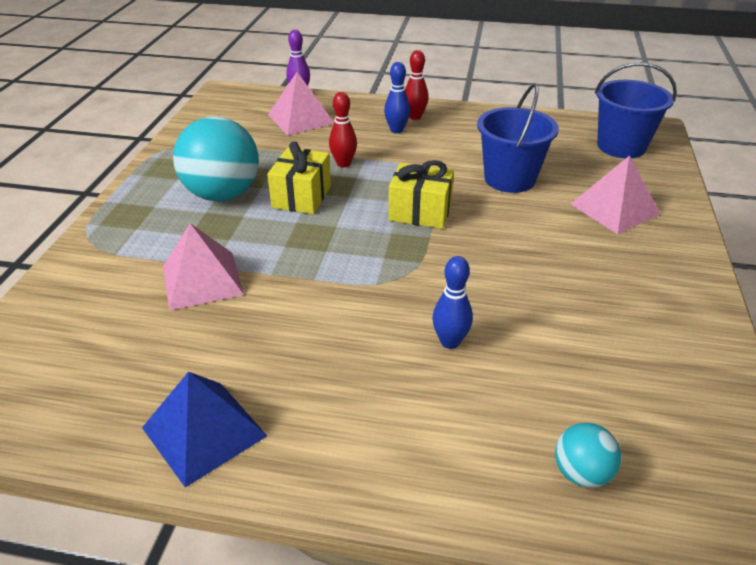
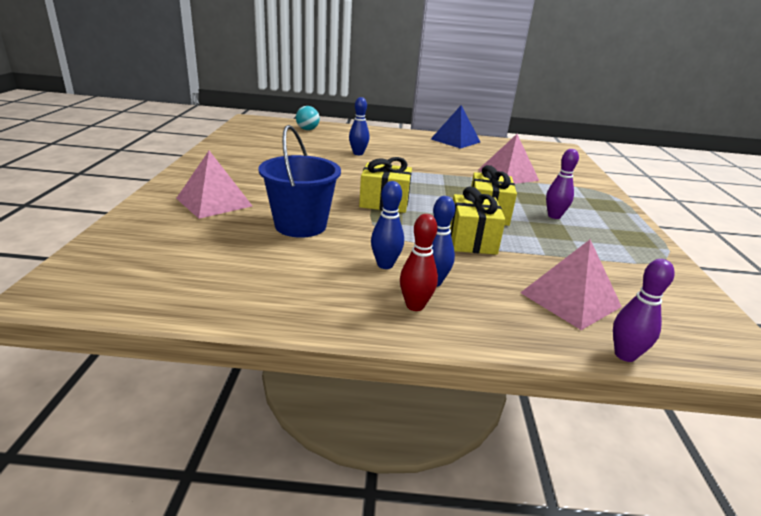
camera: 170 degrees right, 10 degrees down
(222, 194) = (554, 216): turquoise ball -> purple bowling pin
(343, 164) = (471, 240): red bowling pin -> yellow gift
(431, 142) = (385, 265): none -> blue bowling pin
(621, 146) = (141, 260): blue bucket -> none

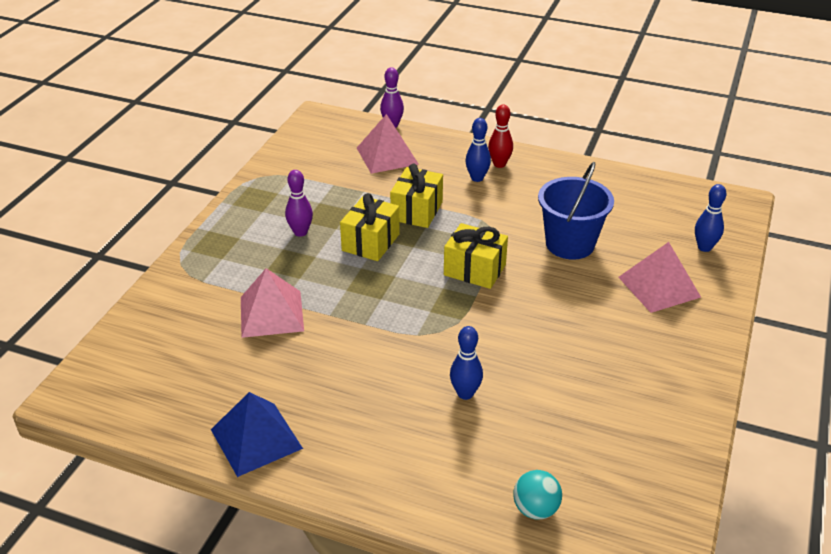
camera: 160 degrees left, 10 degrees up
(385, 265) = (506, 195): blue bowling pin -> blue bowling pin (704, 247)

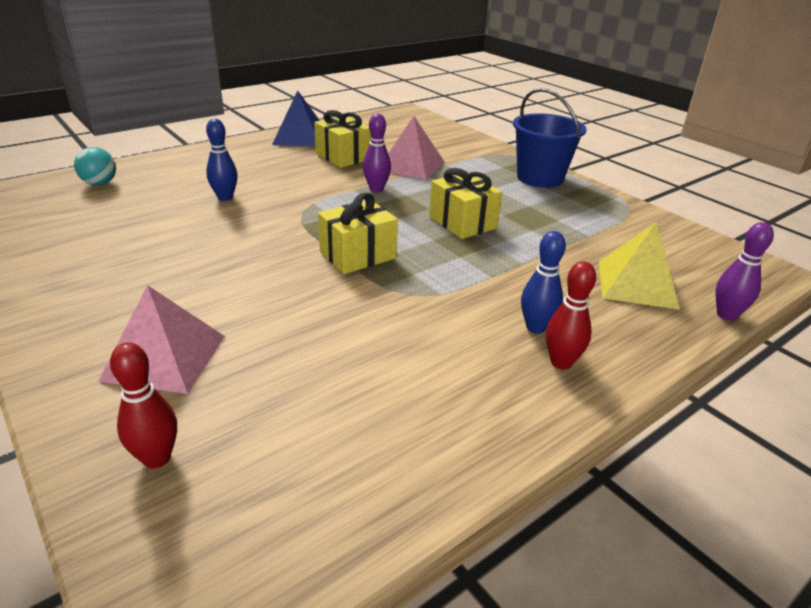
camera: 120 degrees right, 5 degrees down
(300, 232) = (511, 199): purple bowling pin -> purple bowling pin (376, 189)
(387, 156) = (636, 284): pink pyramid -> yellow pyramid
(417, 211) = (495, 261): yellow gift -> yellow gift (343, 157)
(570, 244) = (323, 332): blue bucket -> blue bucket (540, 178)
(704, 247) = (157, 458): blue bowling pin -> red bowling pin

